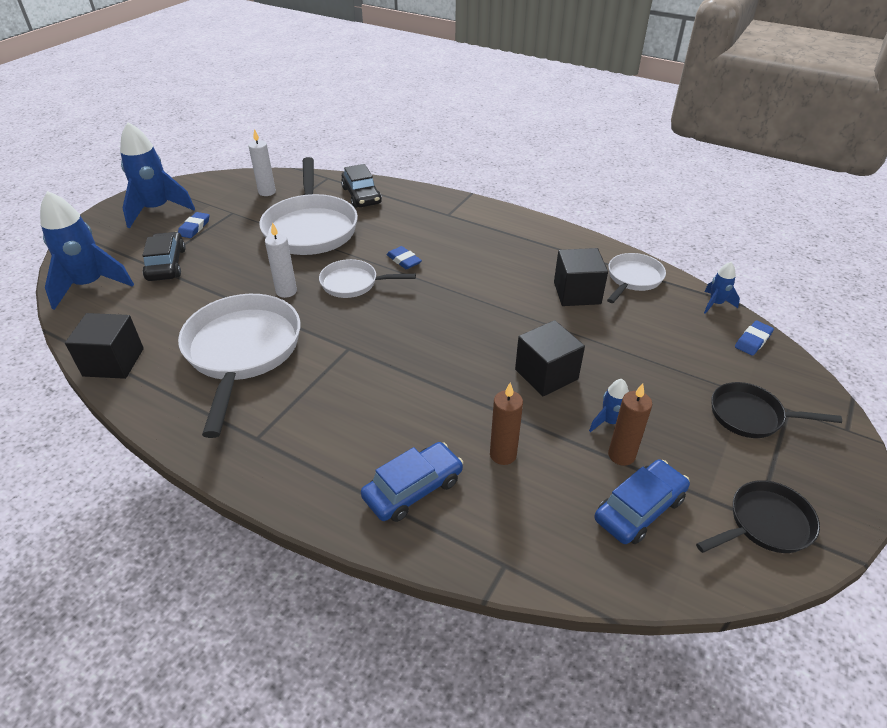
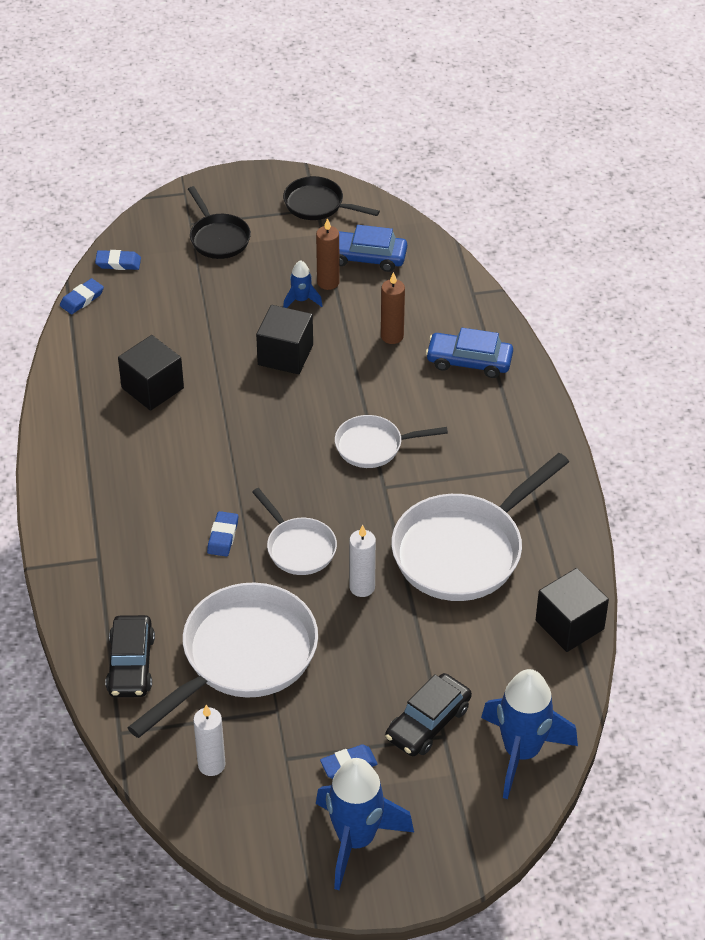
camera: 130 degrees left, 5 degrees up
(361, 195) = (131, 664): black car -> black car turned 150 degrees clockwise
(633, 279) = (91, 362): white pan -> white pan (374, 446)
(715, 304) = (82, 299): blue rocket -> blue eraser

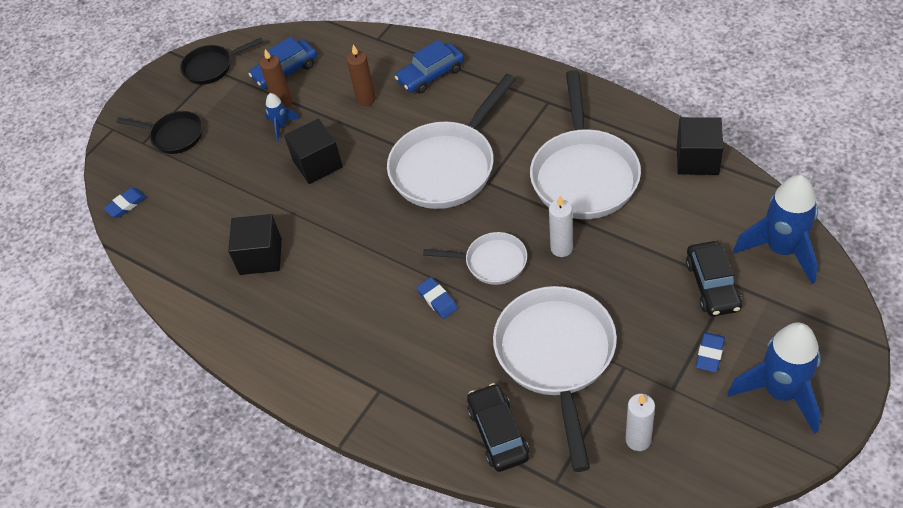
camera: 40 degrees left, 5 degrees up
(82, 299) = (132, 247): blue eraser -> none
(131, 664) = (498, 433): black car -> black car turned 150 degrees counterclockwise
(374, 446) = (447, 166): white pan -> white pan, size x1.86

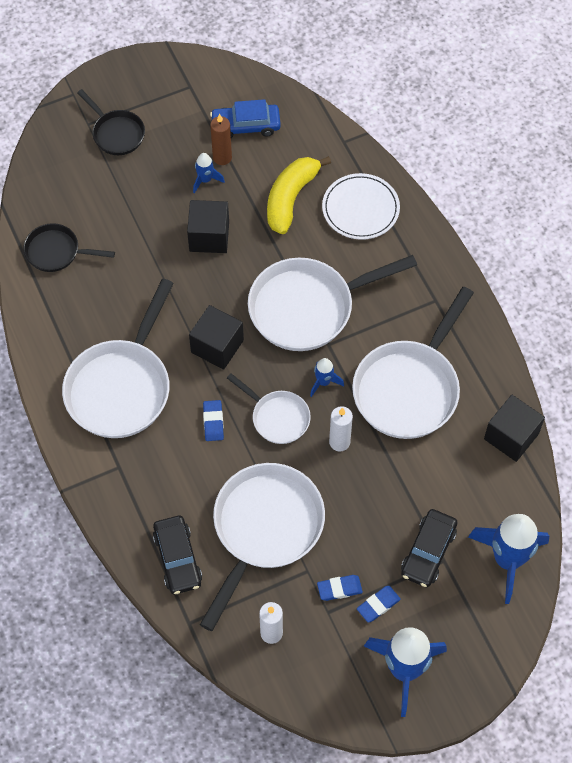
camera: 25 degrees right, 10 degrees up
(126, 205) = (39, 177): blue eraser -> blue eraser (339, 589)
(212, 67) = (190, 82): black pan -> black pan (56, 252)
(260, 256) = (109, 294): black cube -> black cube (217, 346)
(330, 322) = (121, 387): none -> white pan
(366, 99) = (291, 198): brown candle -> yellow banana
(431, 75) = (360, 209): blue car -> white plate
(498, 433) = (177, 558): black car -> black car turned 150 degrees clockwise
(508, 212) = (323, 382): none -> blue rocket

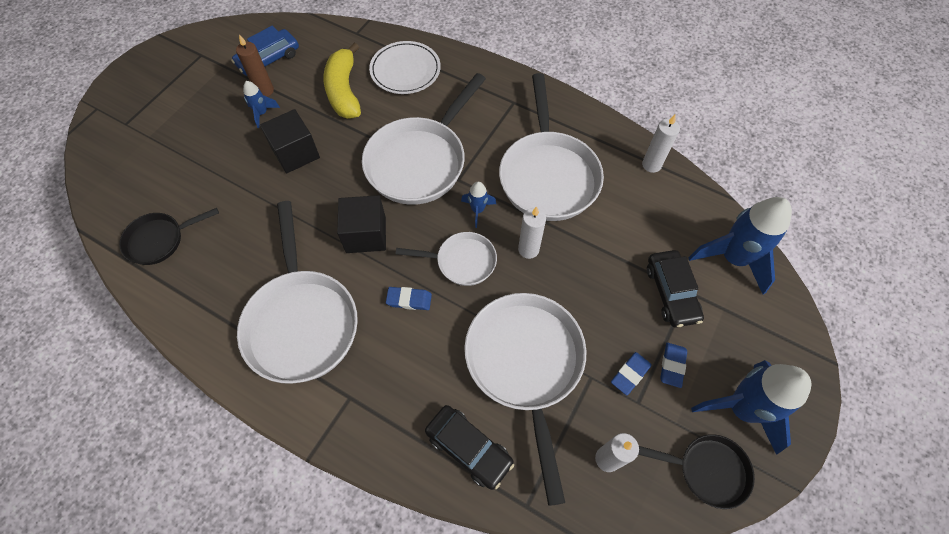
camera: 35 degrees left, 0 degrees up
(116, 133) = (157, 118): black pan -> black pan (707, 470)
(213, 422) = (409, 300): blue eraser -> blue eraser turned 45 degrees counterclockwise
(511, 436) = (651, 165): black cube -> white candle

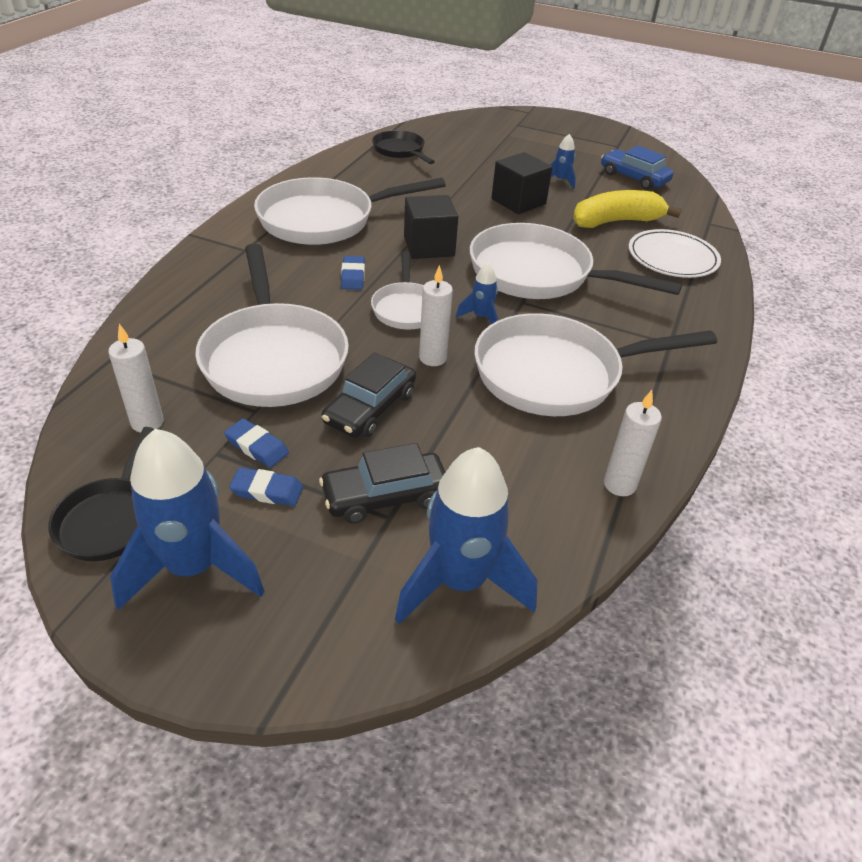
camera: 80 degrees right, 20 degrees down
(265, 90) = (591, 179): brown candle -> none
(468, 448) = (180, 320): black car -> black car (370, 408)
(525, 365) = (273, 357): white pan -> white pan turned 90 degrees clockwise

